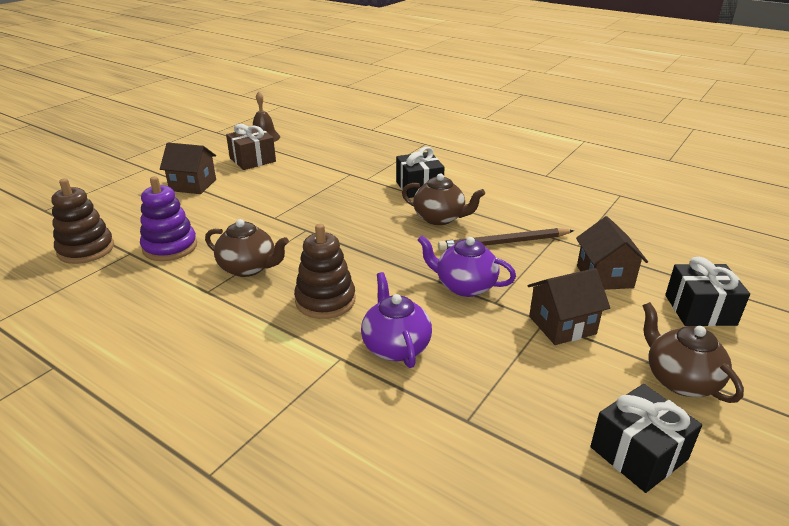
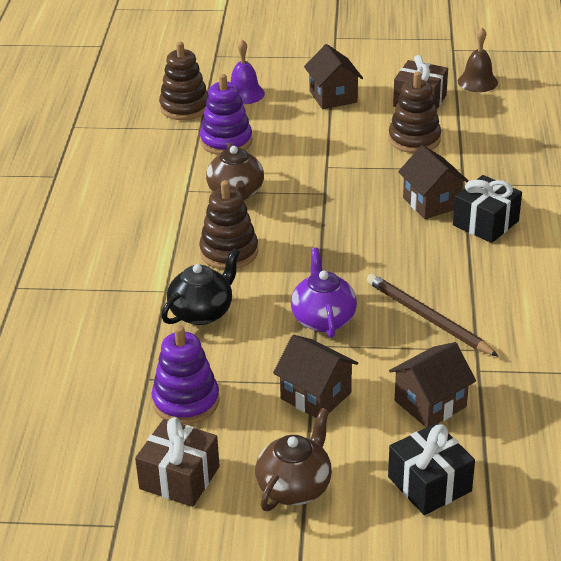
camera: 60 degrees right, 5 degrees up
(121, 216) = (244, 93): none -> purple bell
(293, 176) = (414, 139): none -> brown stacking toy
(373, 196) = (431, 202): none -> brown house
(395, 346) = (202, 312): purple teapot -> black teapot
(440, 218) = (433, 261): brown teapot -> none
(521, 405) = (186, 401): none -> purple stacking toy
(638, 453) = (179, 478): black gift -> brown gift

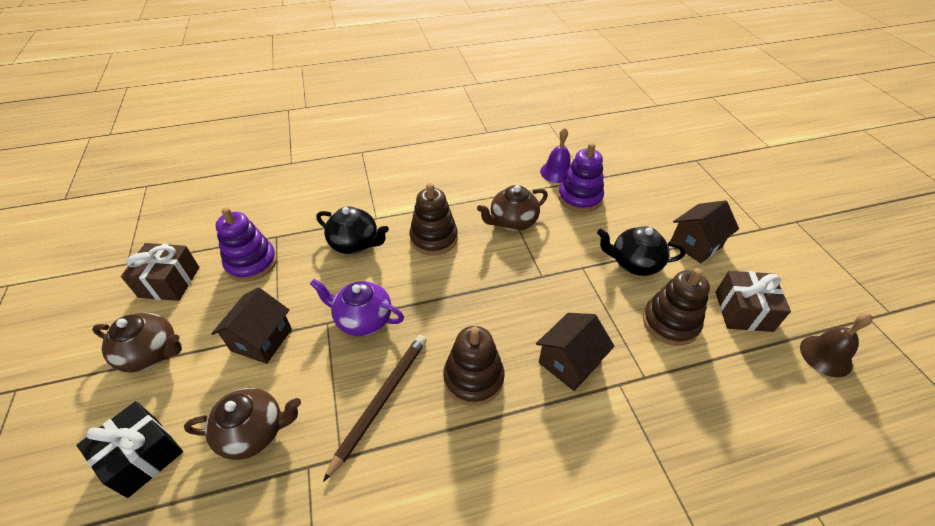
camera: 70 degrees right, 10 degrees up
(185, 107) = (610, 164): brown stacking toy -> brown stacking toy (473, 378)
(244, 93) = (655, 189): purple bell -> purple bell (557, 172)
(323, 319) = (363, 319): purple teapot -> purple teapot turned 135 degrees counterclockwise
(337, 136) = (634, 263): none -> black teapot
(430, 403) = (254, 432): brown house -> brown teapot
(485, 223) = (557, 421): black gift -> none

